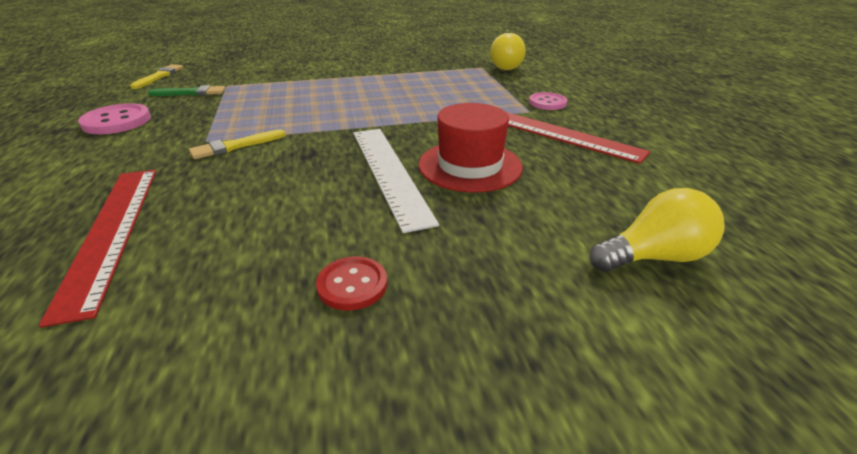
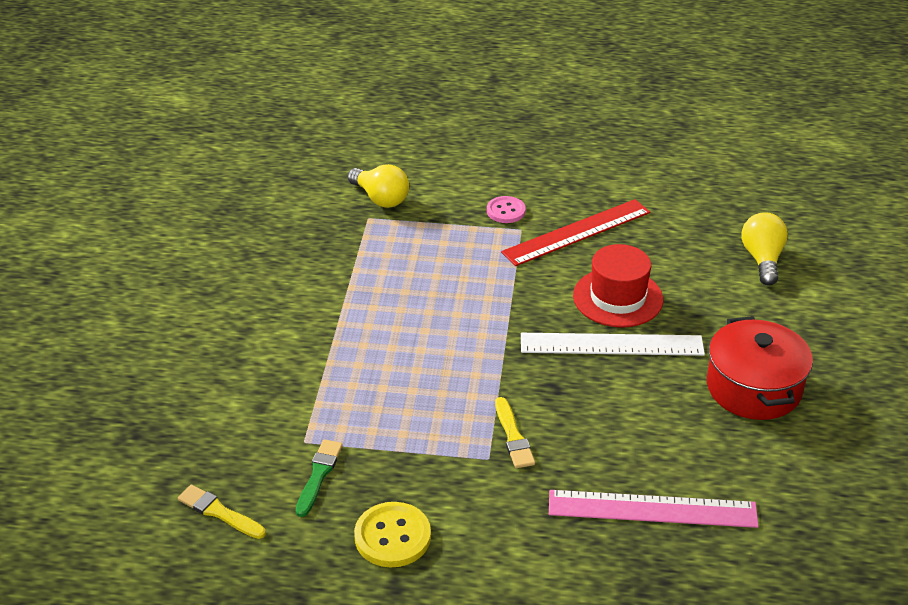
camera: 70 degrees left, 5 degrees up
(111, 232) = (652, 509): red ruler -> pink ruler
(117, 121) = (392, 537): pink button -> yellow button
(352, 285) = (753, 388): red button -> red pot

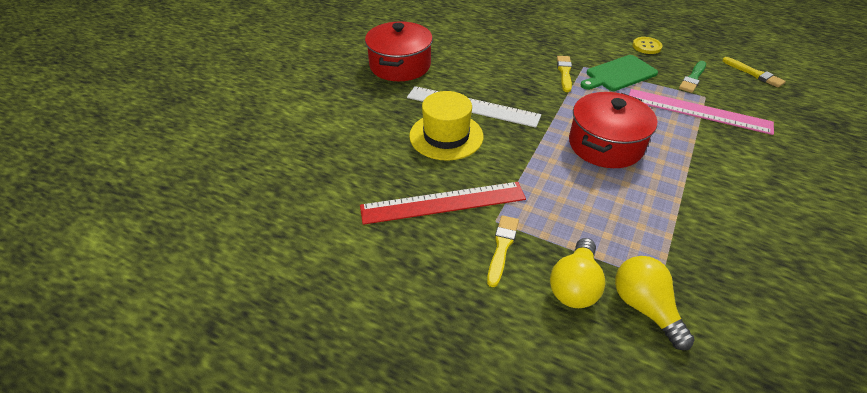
camera: 160 degrees left, 5 degrees up
(392, 537) = (646, 46): yellow button -> yellow button, size x0.66
(431, 454) = (619, 74): none -> green cutting board
(433, 330) = (605, 145): none -> red pot
(506, 211) = (502, 247): pink button -> yellow brush
(617, 298) = (446, 136): red hat -> yellow hat
(652, 509) = (501, 31): pink ruler -> pink ruler (698, 111)
(762, 259) = (308, 138): yellow light bulb -> yellow light bulb (574, 285)

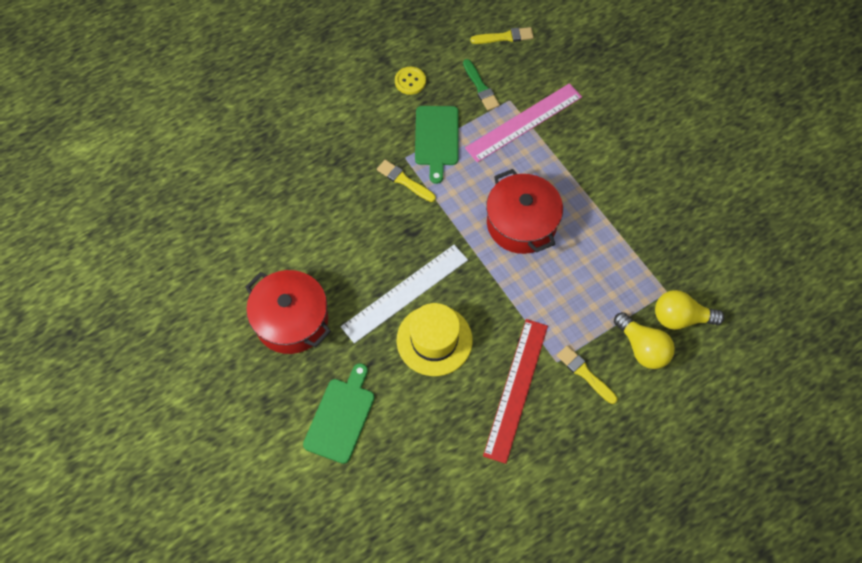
camera: 60 degrees left, 20 degrees up
(340, 113) = (341, 417): none -> green cutting board

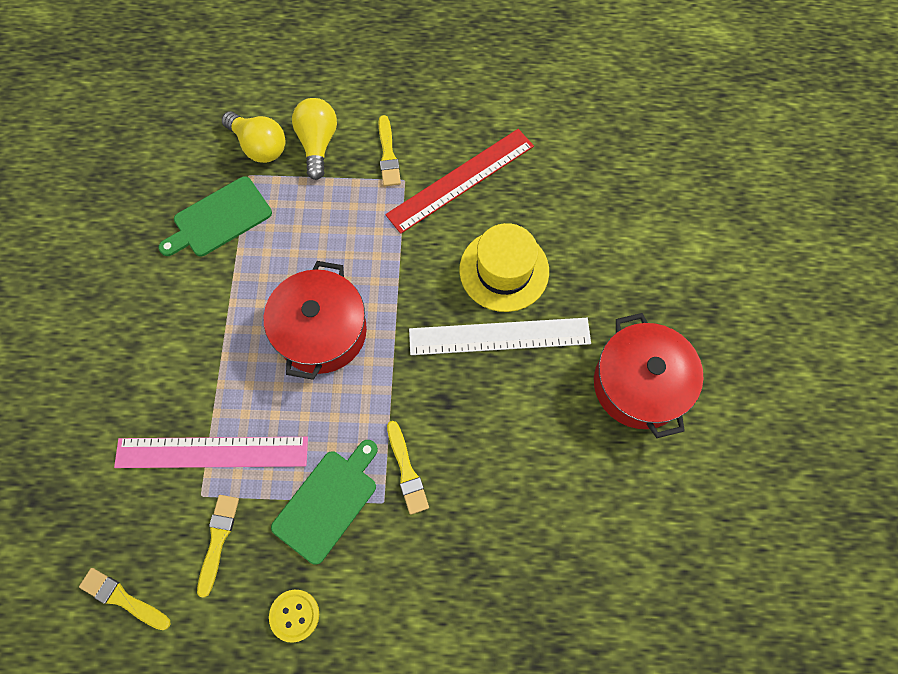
camera: 145 degrees left, 5 degrees up
(341, 417) = (643, 256): green cutting board -> green cutting board (219, 219)
(480, 87) = (218, 540): green brush -> yellow brush

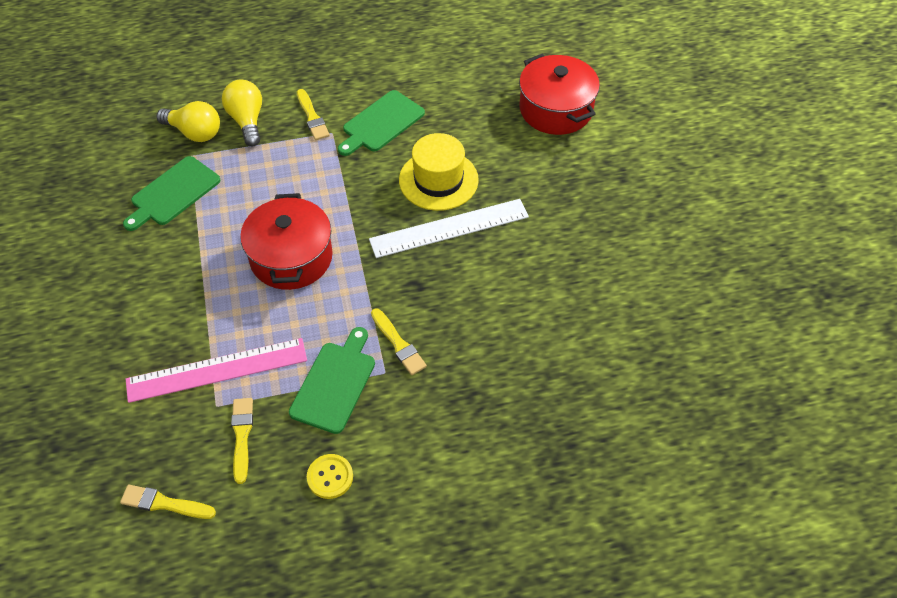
camera: 15 degrees left, 15 degrees down
(461, 180) = (381, 123): red ruler -> green cutting board
(639, 384) = (578, 237): red pot -> red pot (556, 109)

